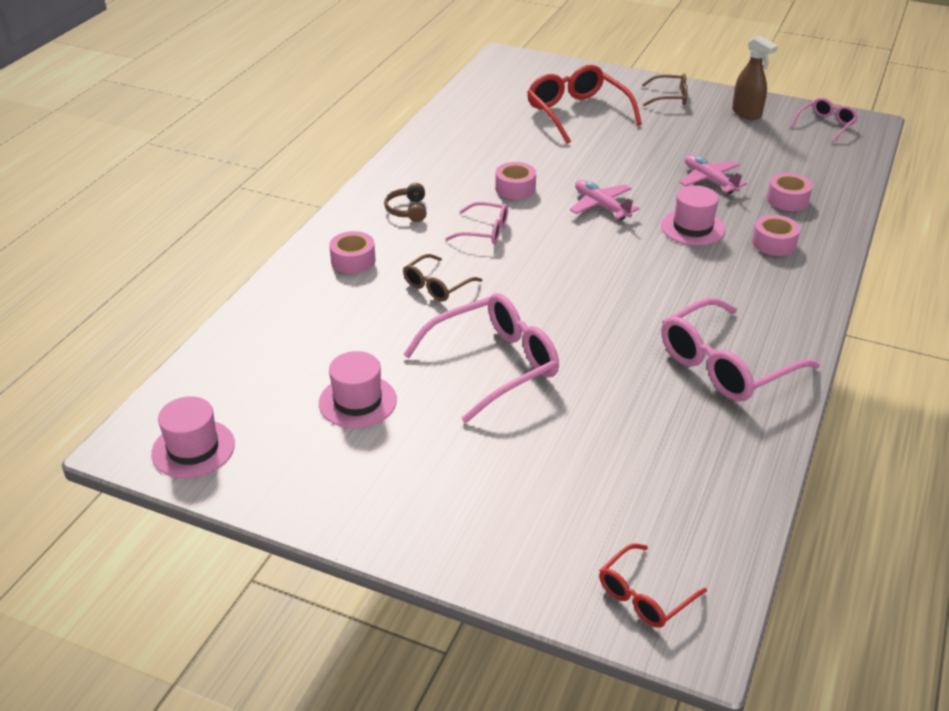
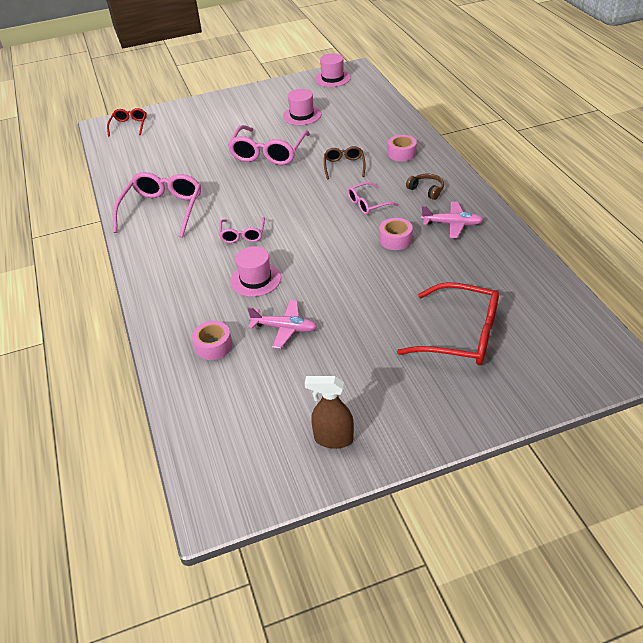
camera: 140 degrees right, 5 degrees up
(601, 206) = (328, 260): pink plane -> pink plane (452, 224)
(670, 97) = (421, 413): brown glasses -> none
(774, 243) = (194, 299): pink tape -> none
(826, 125) = (249, 475): pink glasses -> pink glasses (242, 235)

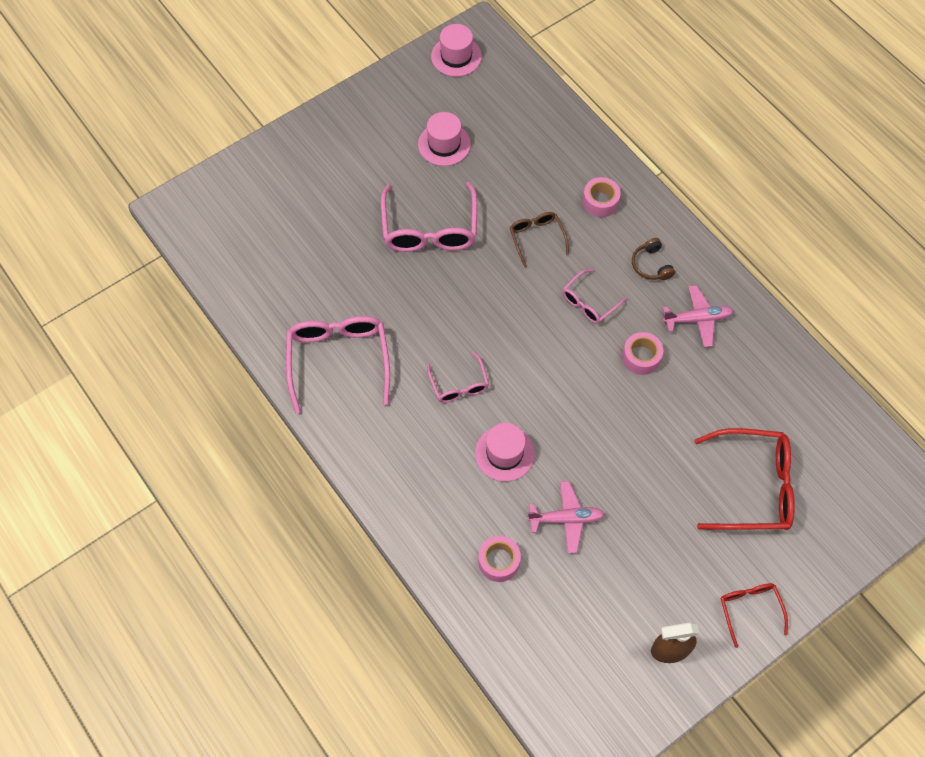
camera: 20 degrees left, 20 degrees up
(129, 126) = (210, 203): red glasses -> red glasses (749, 609)
(426, 190) = (651, 265): brown headphones -> brown headphones turned 135 degrees counterclockwise

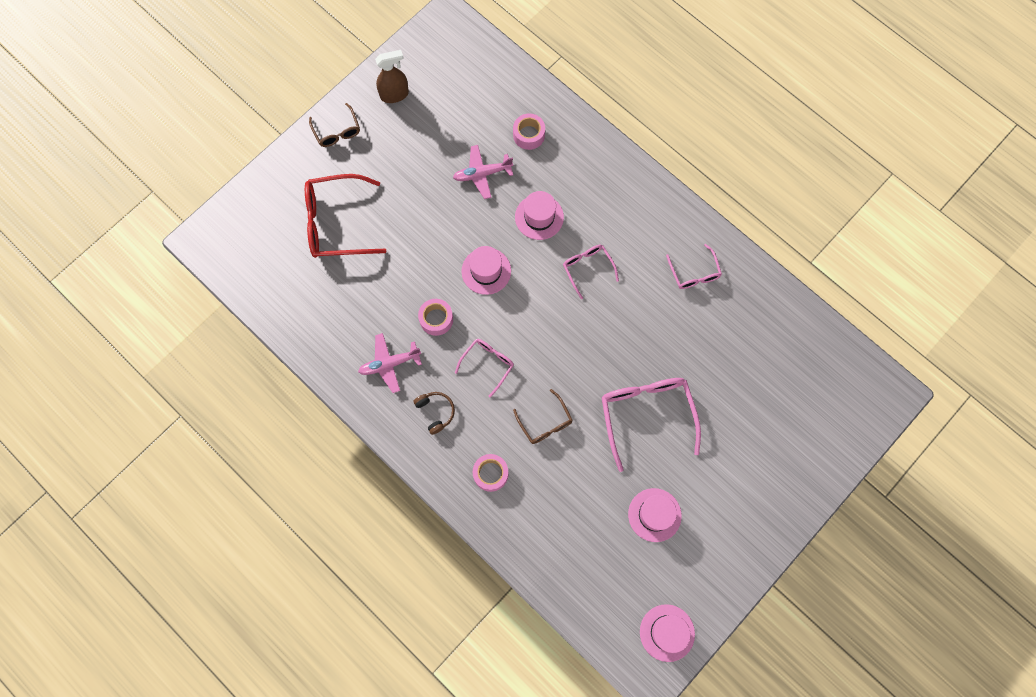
camera: 170 degrees right, 10 degrees up
(338, 360) = (694, 273): pink glasses -> pink glasses, size x0.55
(577, 401) = (486, 271): none -> pink hat
(749, 609) = (337, 131): red glasses -> brown glasses

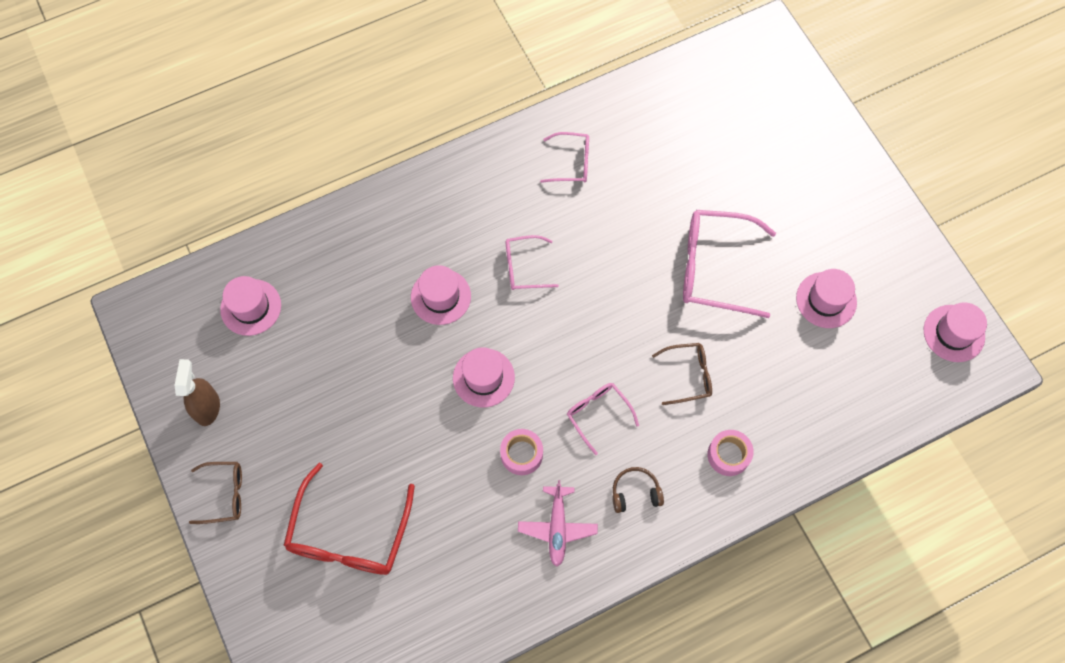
camera: 70 degrees left, 5 degrees down
(479, 91) = (251, 307): none -> pink hat
(482, 174) = (359, 341): pink plane -> none
(528, 135) = (333, 272): pink tape -> none

